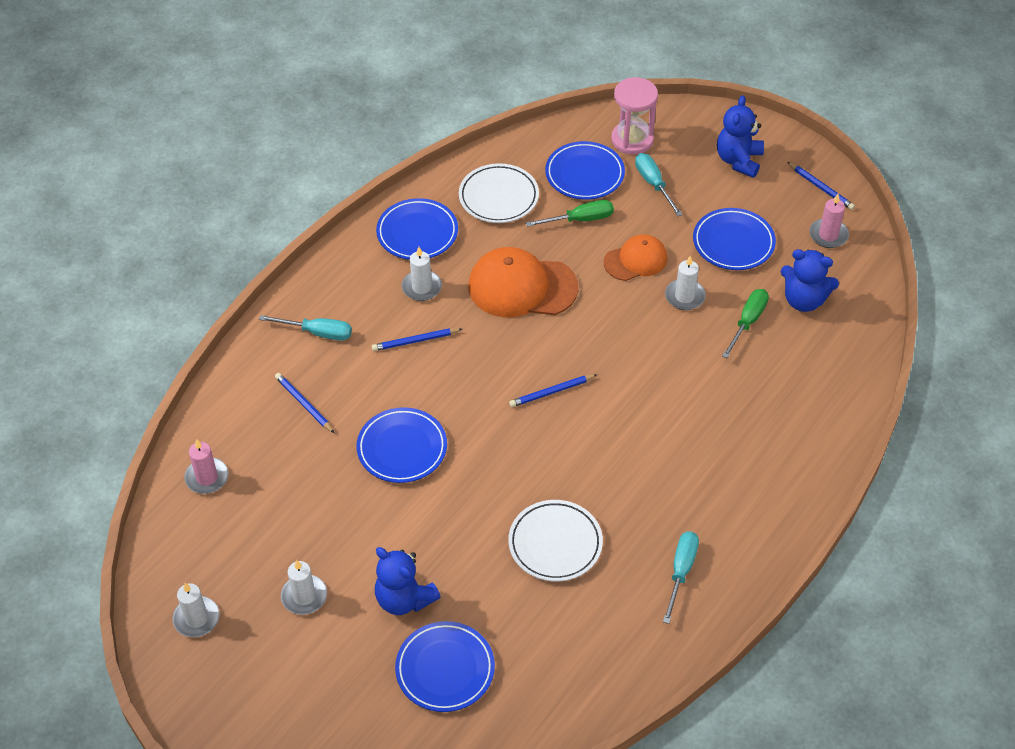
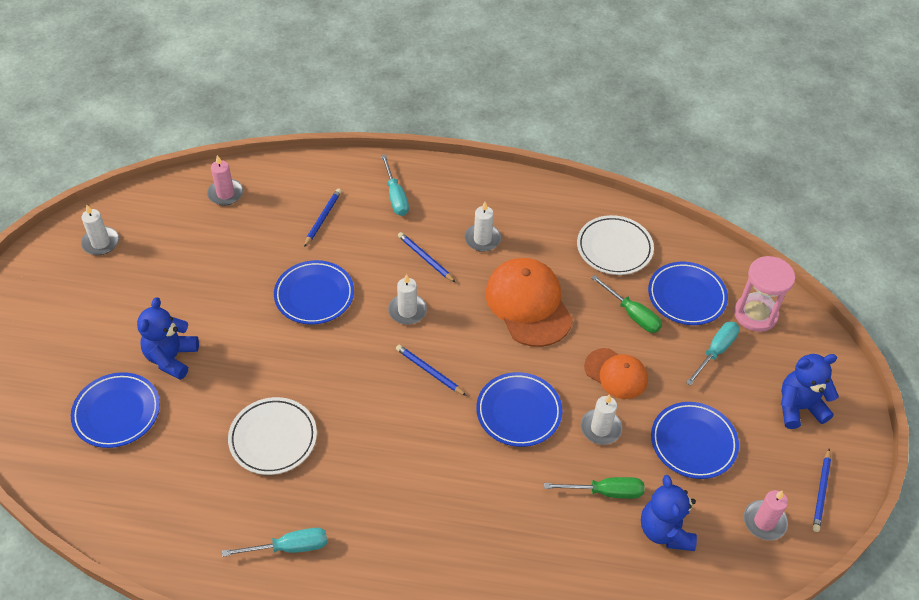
camera: 60 degrees right, 0 degrees up
(304, 596) = (147, 295): white candle -> white candle (407, 311)
(417, 233) = (536, 213): blue plate -> blue plate (518, 412)

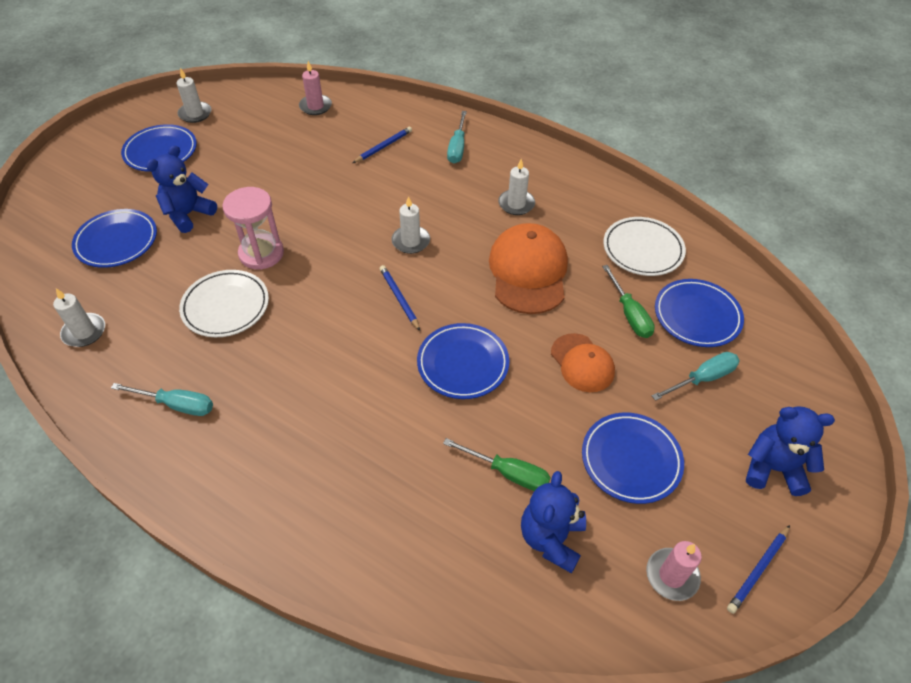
camera: 25 degrees right, 0 degrees up
(314, 295) = (337, 203): blue plate -> blue plate (161, 152)
(425, 258) = (454, 204): blue pencil -> none
(600, 428) = (537, 409): white candle -> white candle (84, 332)
(755, 314) = (766, 357): pink hourglass -> pink hourglass (261, 253)

